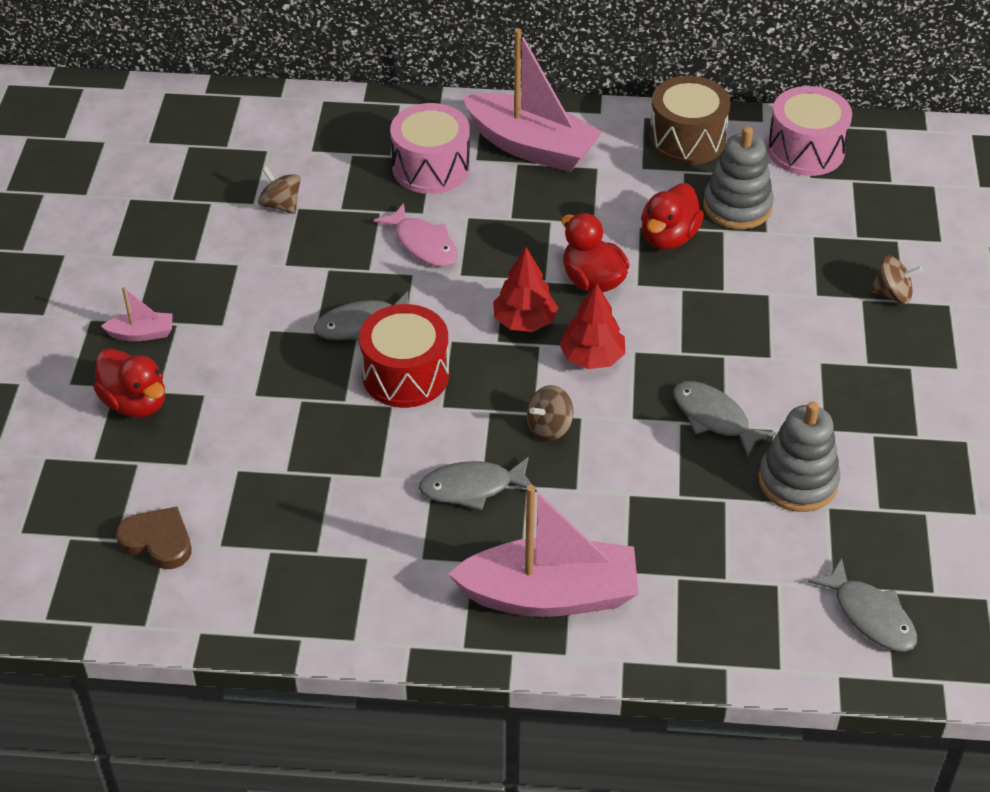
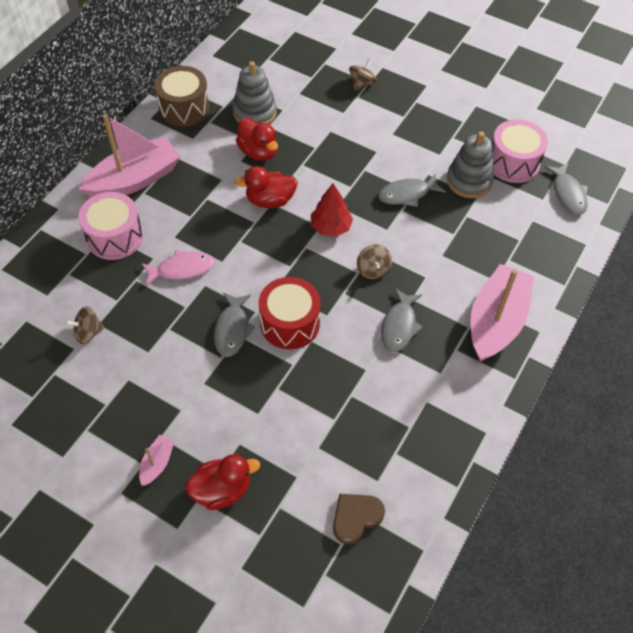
camera: 65 degrees left, 10 degrees up
(524, 321) = (282, 246): red tree -> none
(805, 150) = (231, 65): pink drum -> pink drum (513, 163)
(870, 616) = (568, 194): grey fish -> grey fish turned 90 degrees clockwise

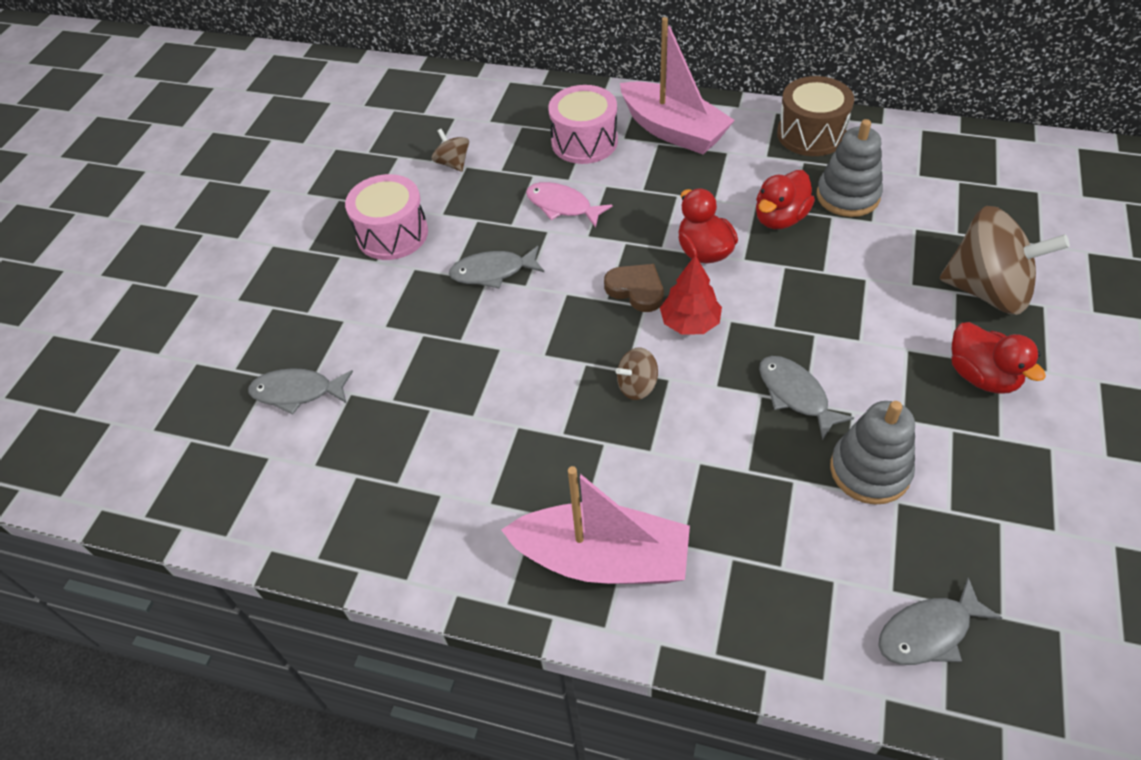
camera: 80 degrees right, 5 degrees down
(157, 463) = (309, 262): pink boat -> none
(182, 269) = (562, 206): pink fish -> pink fish turned 150 degrees clockwise
(222, 490) = (284, 322): red duck -> red duck (982, 376)
(290, 323) = (519, 321): red drum -> none
(356, 518) = (262, 453): brown heart -> brown heart (636, 289)
(362, 84) = (987, 290): brown spinning top -> brown spinning top, size x2.21
(399, 326) = (553, 437): grey fish -> grey fish (297, 392)
(513, 163) = (950, 529): pink drum -> pink drum (392, 234)

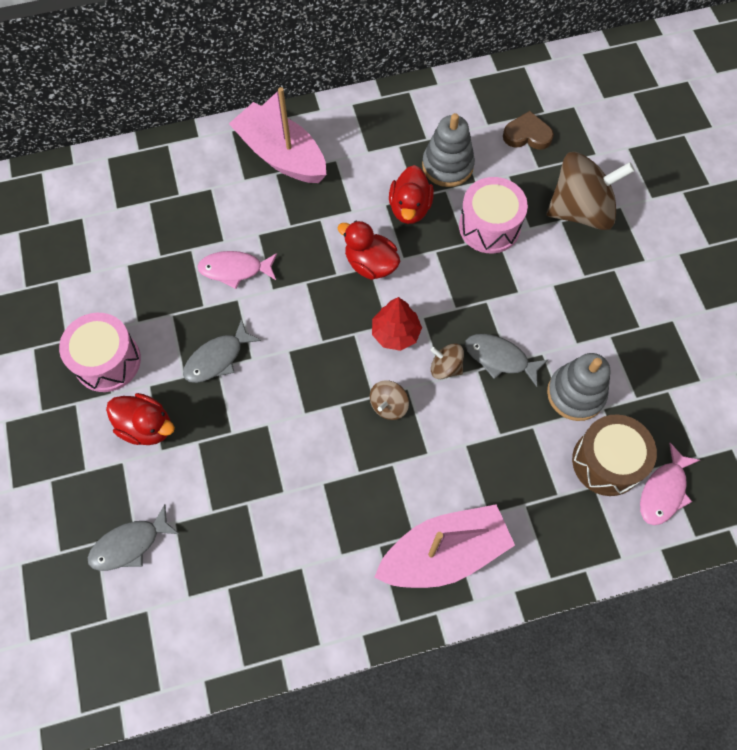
camera: 35 degrees left, 15 degrees up
(453, 163) = (113, 266): brown spinning top -> brown spinning top (445, 367)
(584, 142) = (214, 197): pink drum -> pink drum (489, 226)
(636, 289) = (339, 322): brown heart -> brown heart (527, 135)
(673, 130) = (281, 155): pink boat -> pink boat turned 150 degrees counterclockwise
(811, 134) = (390, 116): brown drum -> brown drum (606, 462)
(928, 632) = (663, 491): grey fish -> pink fish
(982, 376) = (608, 284): red duck -> red duck (146, 427)

